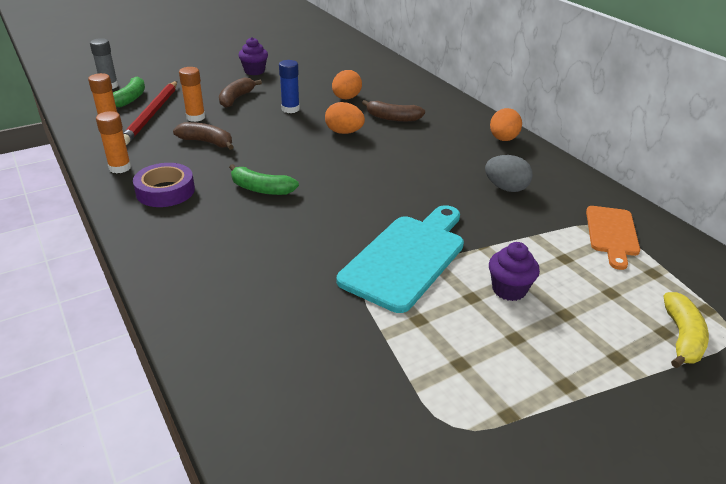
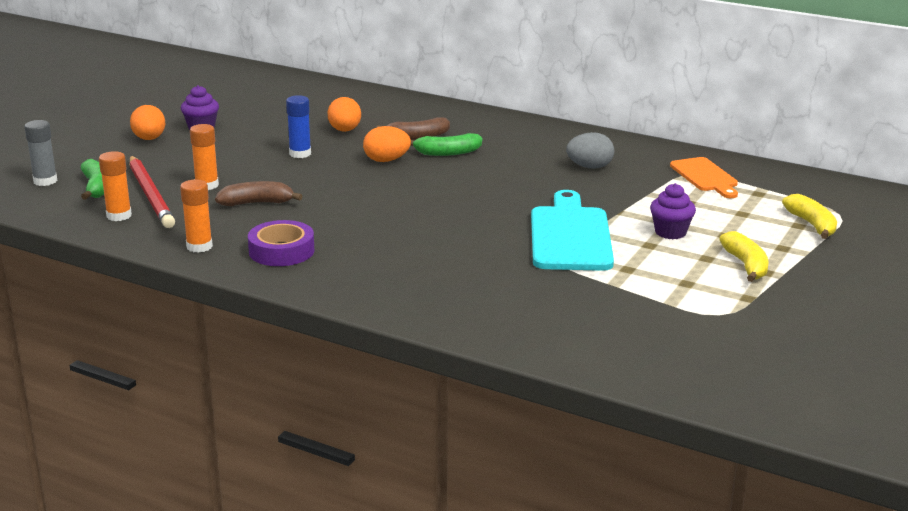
camera: 30 degrees left, 10 degrees down
(236, 98) = (224, 158): brown banana -> none
(261, 189) = (374, 224): green banana -> green banana (447, 153)
(503, 139) = (543, 130): orange egg -> orange egg (149, 139)
(550, 366) = (746, 265): none -> yellow banana

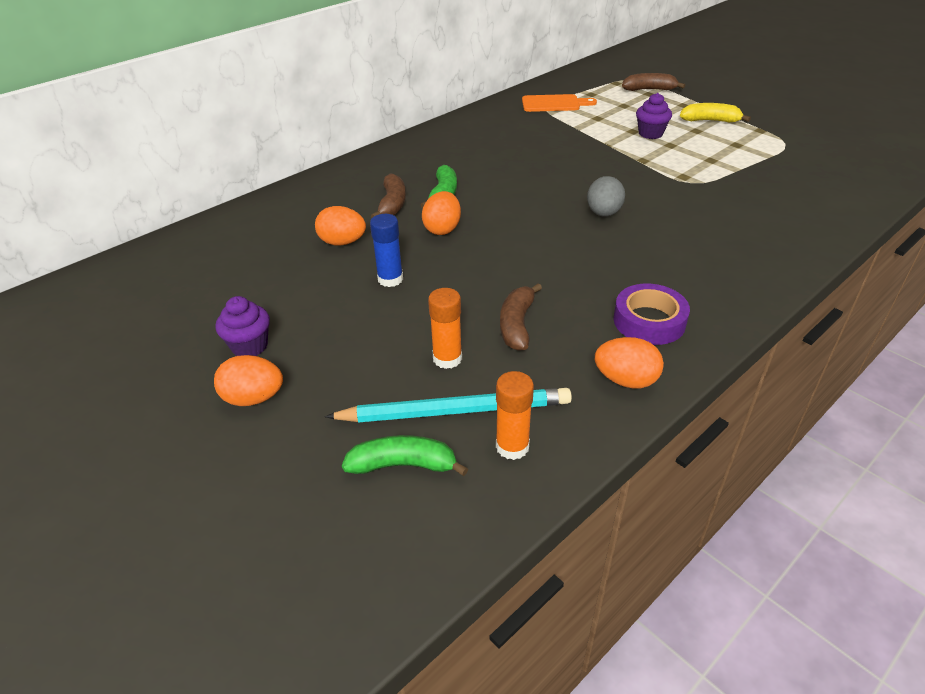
camera: 70 degrees left, 15 degrees up
(45, 181) = (347, 527): grey glue stick -> none
(151, 195) = (455, 410): red pencil -> turquoise pencil
(199, 246) = (626, 380): orange glue stick -> orange egg
(570, 236) = (647, 170): turquoise cutting board -> none
(589, 167) = (513, 139): grey egg -> grey egg (603, 213)
(812, 225) = (649, 89): yellow banana -> brown banana

